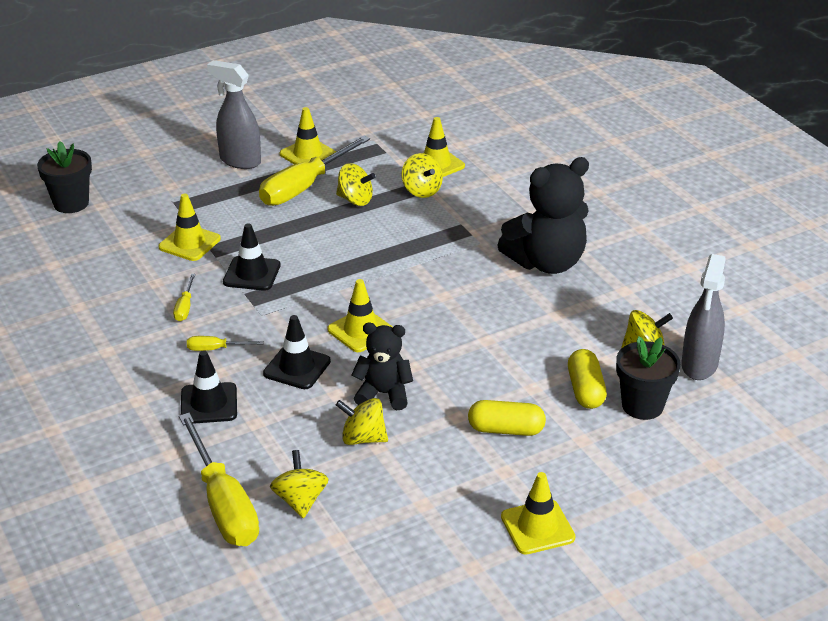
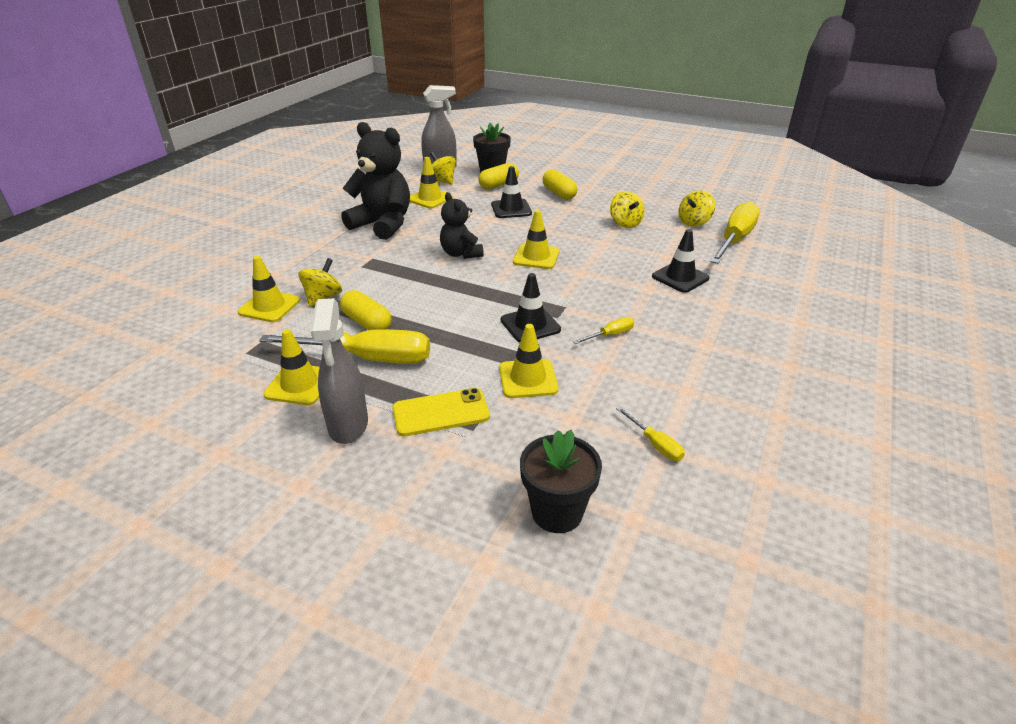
camera: 125 degrees left, 0 degrees up
(205, 196) = (441, 413): none -> yellow phone
(216, 349) = (631, 299): yellow screwdriver -> yellow screwdriver (655, 444)
(297, 367) = (602, 263): black traffic cone -> black traffic cone (511, 209)
(355, 200) = (367, 322): yellow spinning top -> yellow capsule
(383, 394) = (582, 230): black teddy bear -> black teddy bear (461, 254)
(537, 527) = (611, 171): yellow traffic cone -> yellow traffic cone (430, 198)

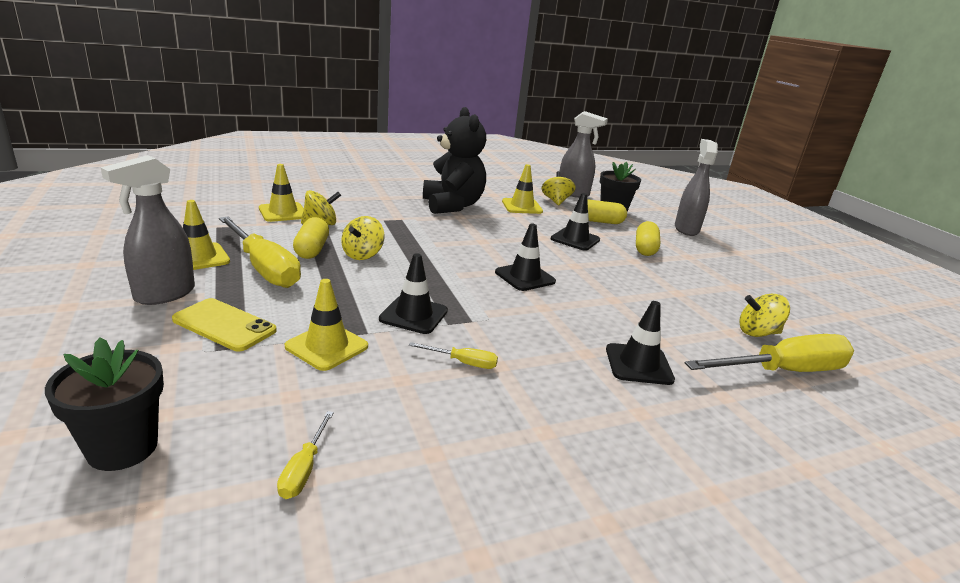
camera: 40 degrees right, 10 degrees down
(461, 254) = (468, 246): black teddy bear -> none
(536, 257) = (525, 277): yellow traffic cone -> black traffic cone
(554, 164) = (686, 229): none -> grey spray bottle
(625, 223) = (669, 296): yellow spinning top -> yellow spinning top (362, 255)

